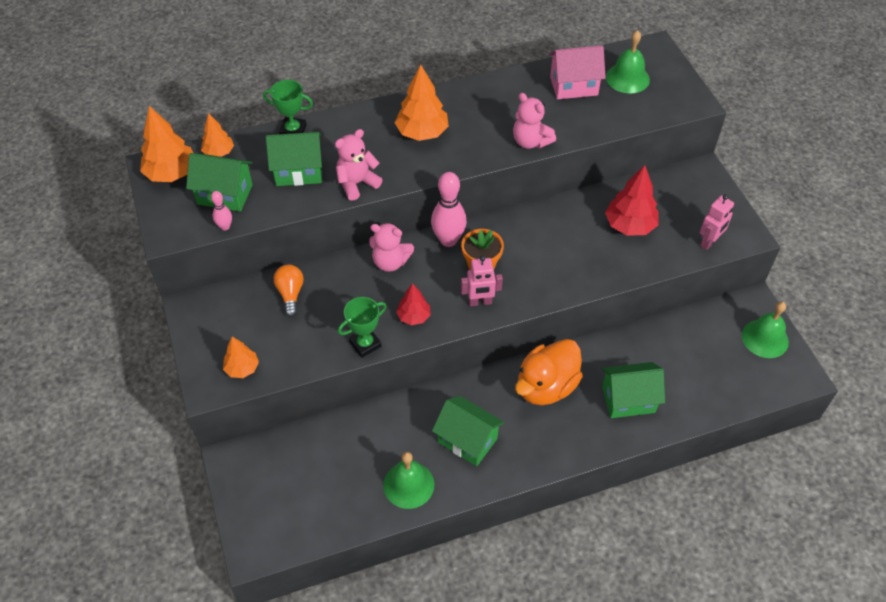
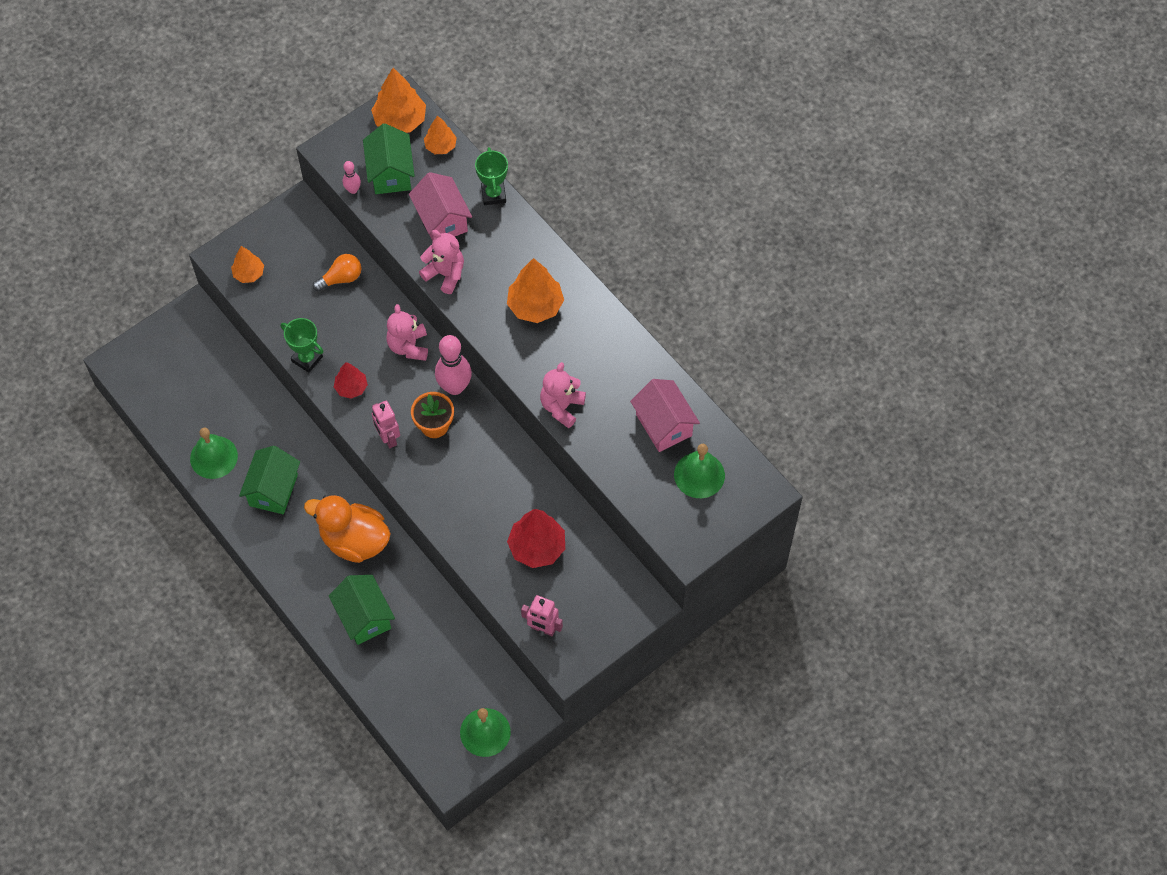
camera: 70 degrees right, 10 degrees up
(298, 171) = (442, 220): green house -> pink house

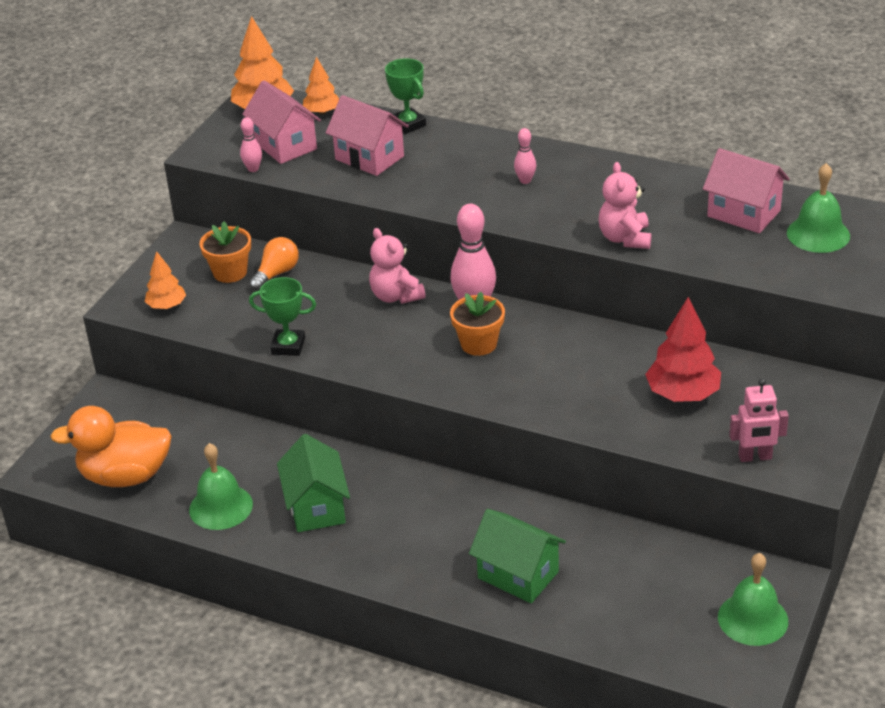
camera: 25 degrees left, 25 degrees down
(310, 260) = (230, 272): none -> orange flower pot
(351, 387) = (358, 349): red tree -> none
(354, 540) = (449, 512): orange duck -> orange duck (125, 476)
(388, 438) = (435, 373): pink robot -> none
(390, 173) = (285, 145): green house -> pink house
(445, 274) = (407, 191): pink teddy bear -> none
(535, 306) = (525, 180): orange tree -> pink bowling pin

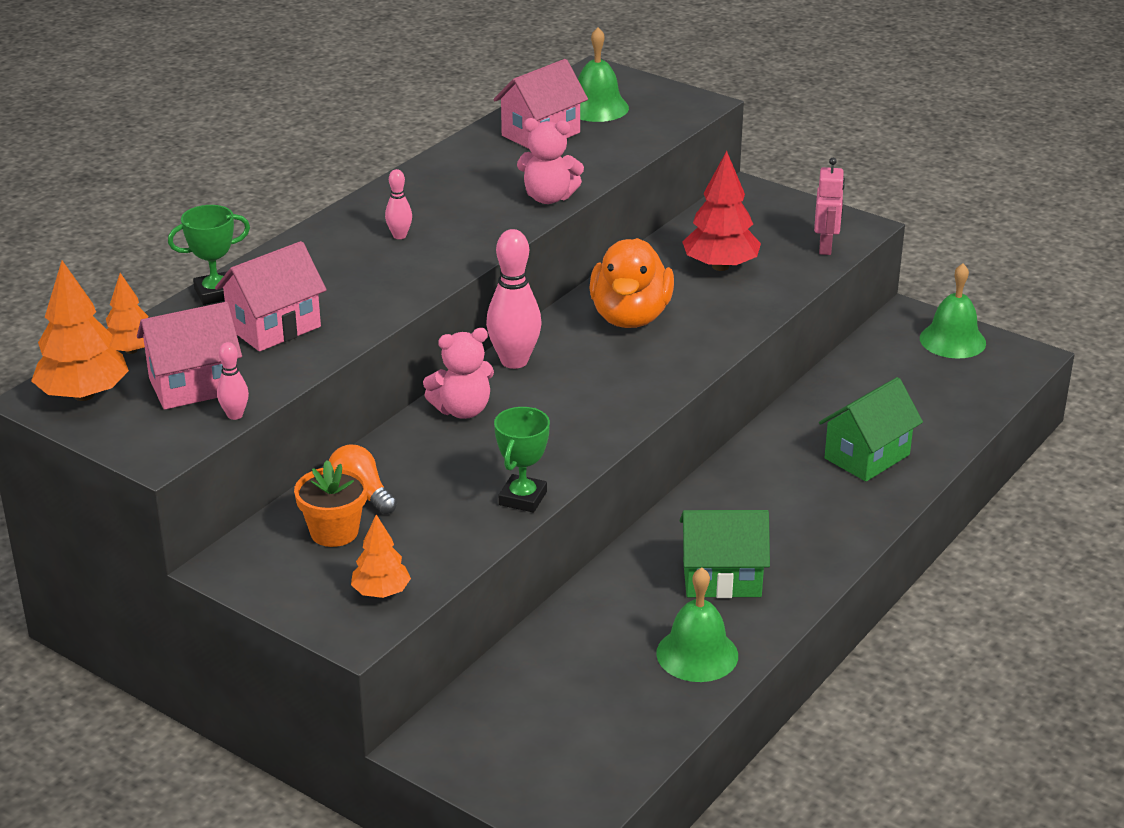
camera: 80 degrees left, 5 degrees down
(125, 476) = (608, 735): orange duck -> orange duck (630, 317)
(478, 344) = (583, 367): orange flower pot -> none

